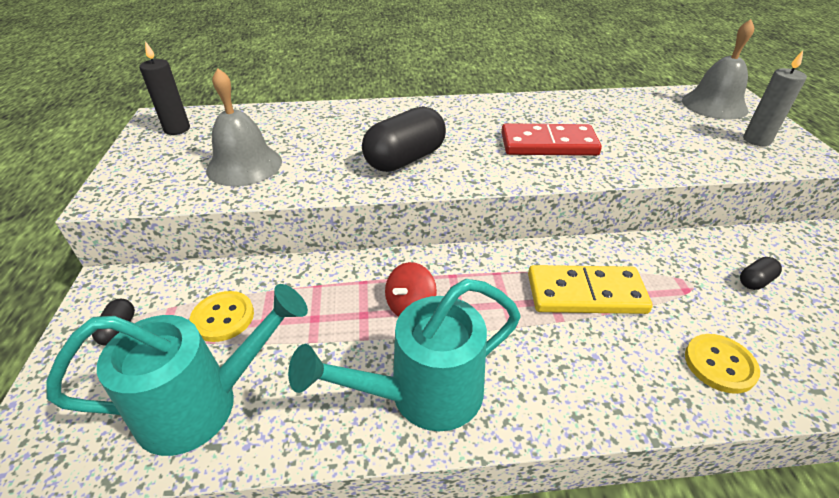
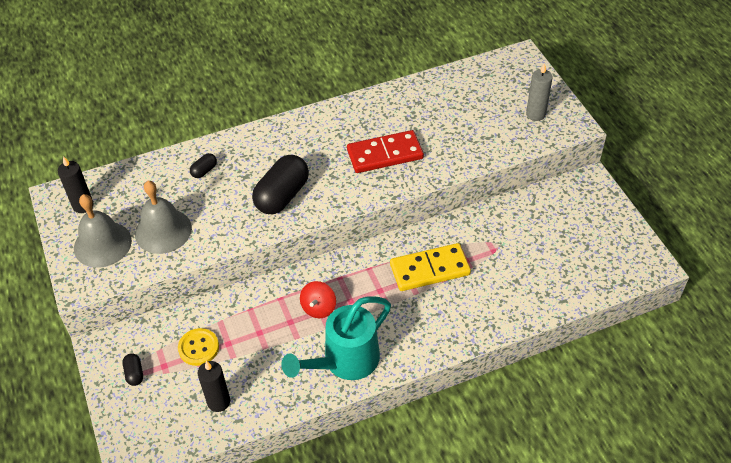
camera: 15 degrees left, 10 degrees up
(202, 404) = (218, 402): turquoise watering can -> black candle
(714, 105) = (508, 76): grey bell -> grey bell (102, 244)
(719, 364) = (511, 298): yellow button -> none
(755, 281) = (537, 232): black capsule -> black capsule (204, 171)

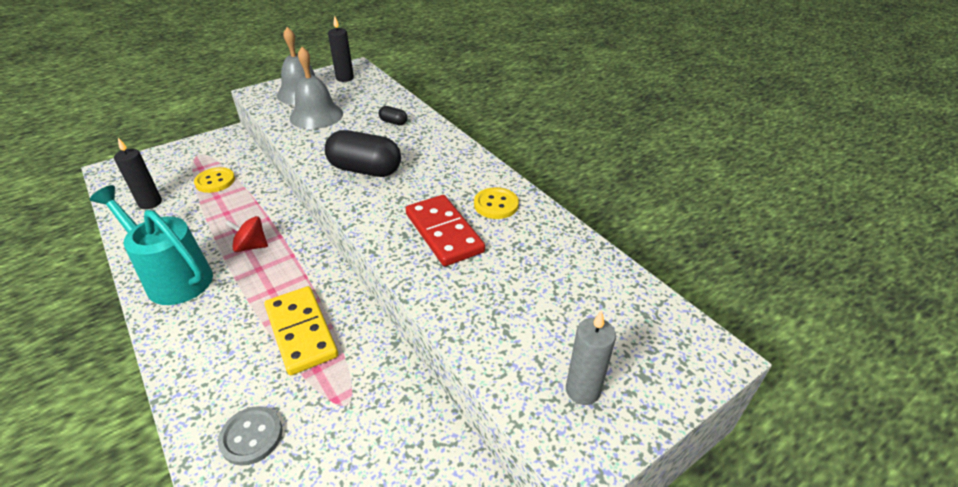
camera: 75 degrees right, 10 degrees down
(134, 373) = (195, 155): black capsule -> none
(359, 120) = (496, 205): none -> yellow button
(514, 293) = (251, 436): none -> grey button

